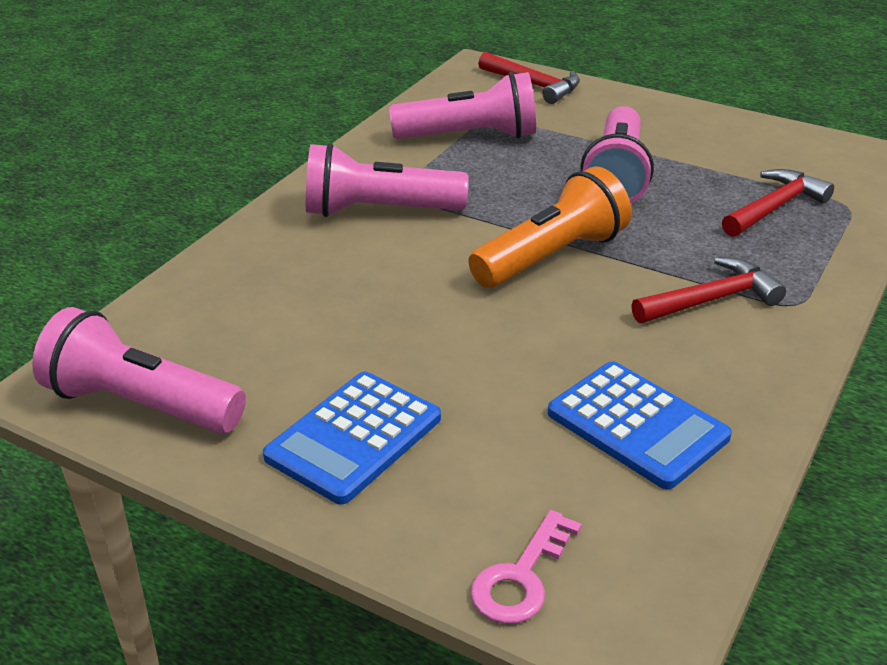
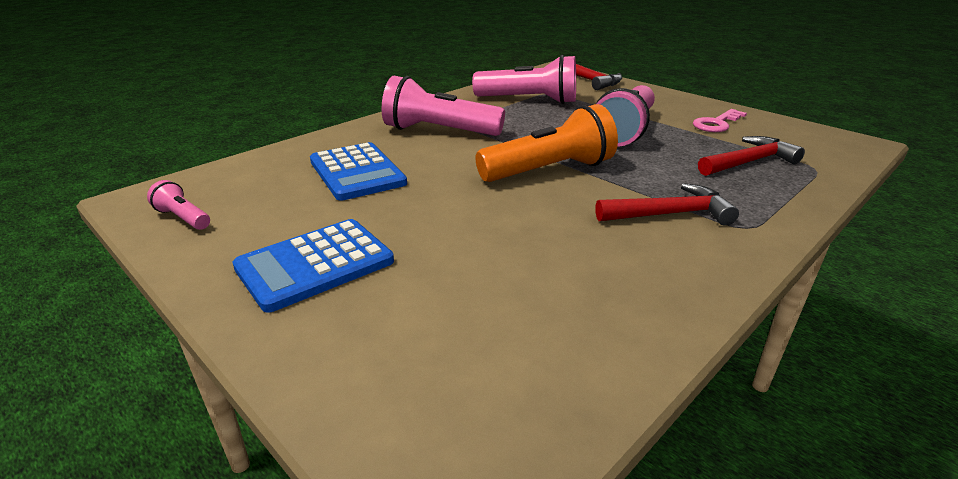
camera: 15 degrees right, 5 degrees down
(141, 404) = (183, 218): pink flashlight -> pink flashlight, size x0.46
(521, 577) = (375, 409): pink key -> pink key (716, 123)
(637, 425) = (560, 296): blue calculator -> blue calculator (357, 172)

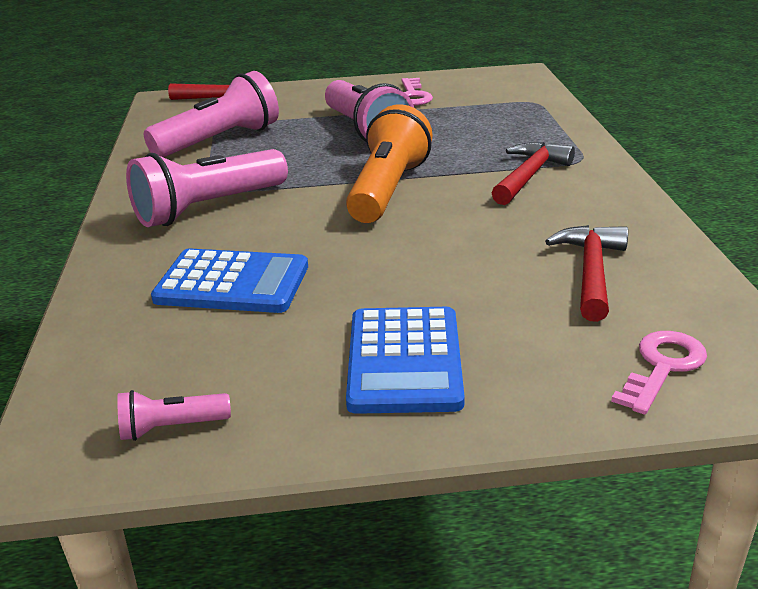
camera: 50 degrees left, 0 degrees up
(413, 402) = (662, 367): none -> pink key
(749, 162) = (493, 116): red hammer -> red hammer (591, 272)

